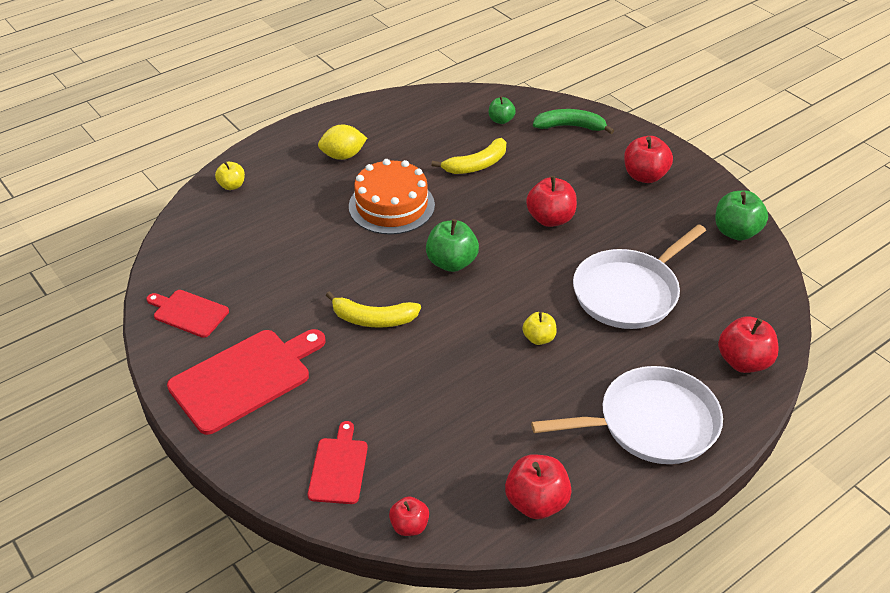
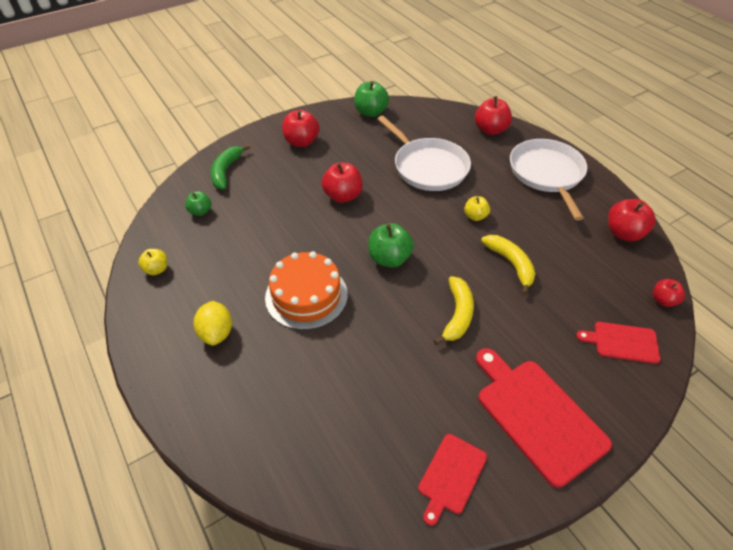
camera: 85 degrees left, 5 degrees up
(232, 185) = (240, 443): yellow apple -> yellow apple (156, 269)
(476, 165) = (261, 233): yellow banana -> yellow banana (511, 264)

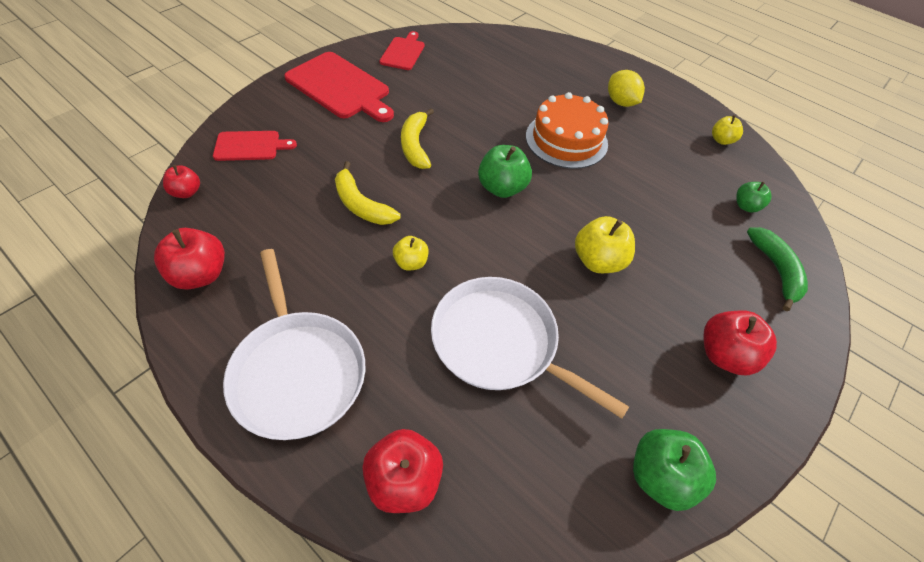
camera: 160 degrees right, 5 degrees up
(343, 196) = (598, 261): red apple -> yellow apple

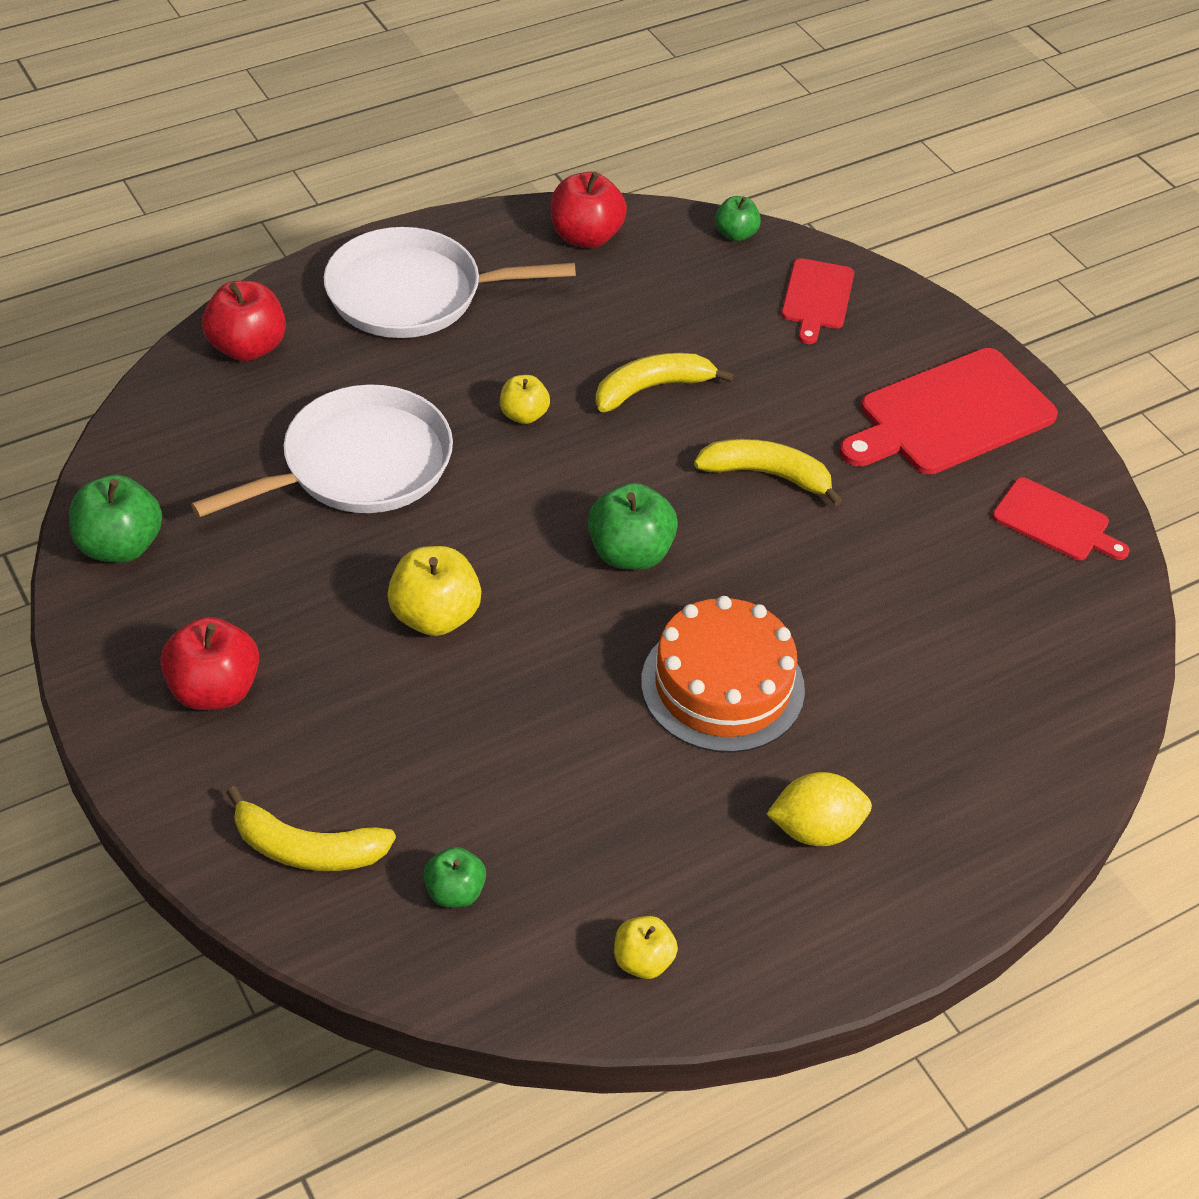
camera: 110 degrees right, 5 degrees down
(187, 192) = (735, 234): red apple -> green apple
(776, 270) = (307, 848): green banana -> yellow banana

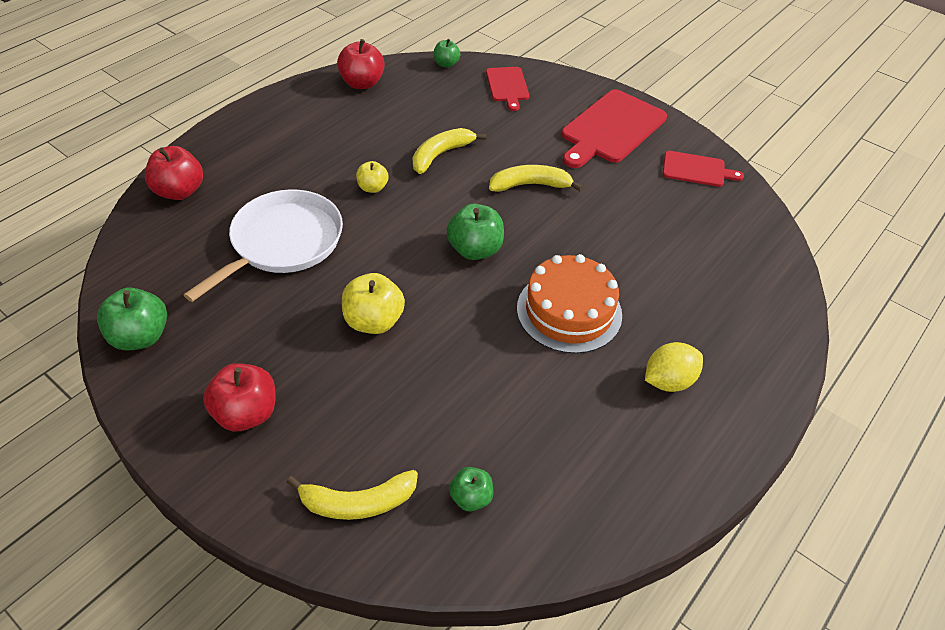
camera: 20 degrees left, 0 degrees up
(413, 294) = (273, 136): white pan -> none
(643, 960) = (612, 501): yellow apple -> none

